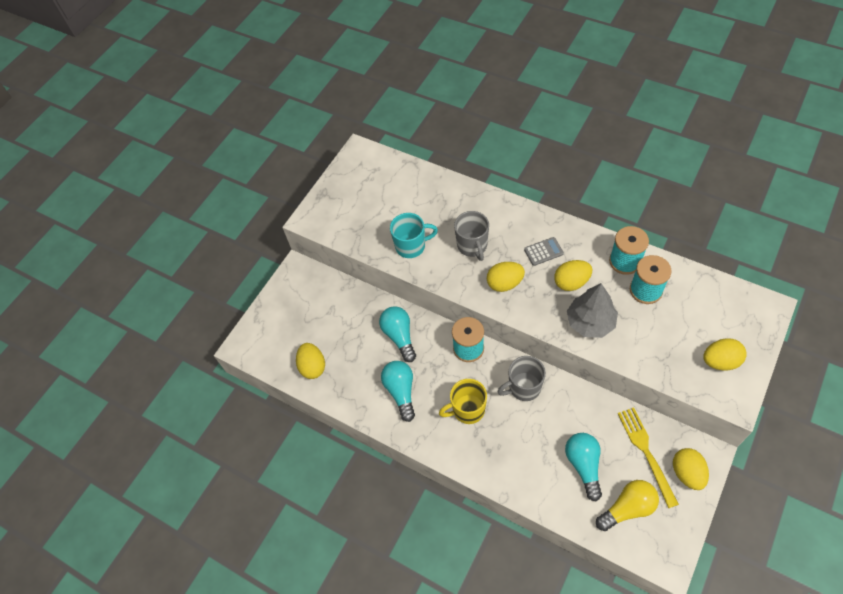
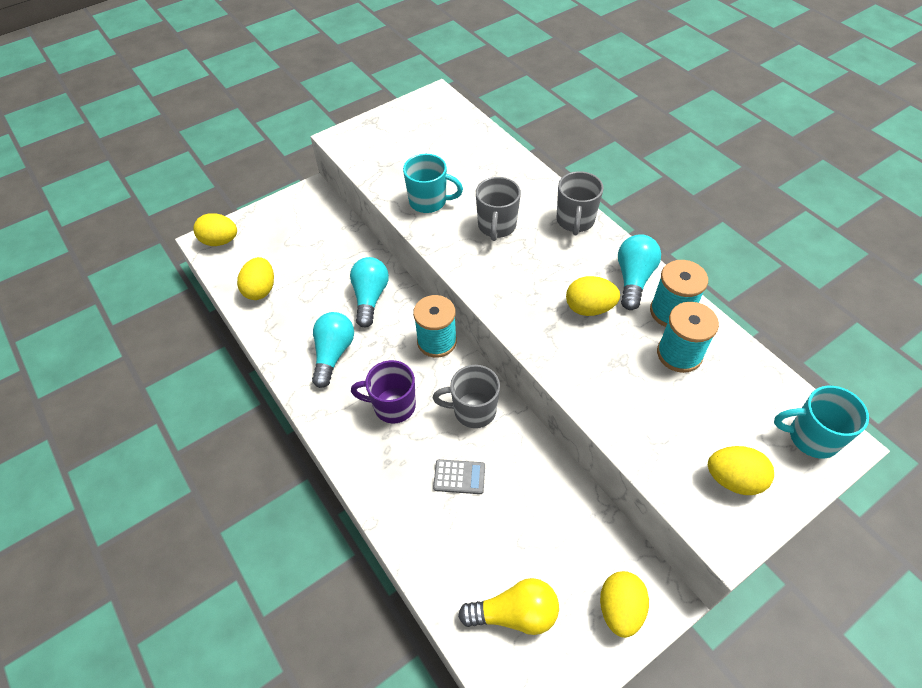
camera: 20 degrees right, 5 degrees down
(467, 410) = (393, 406): yellow mug -> purple mug
(504, 283) = (508, 278): yellow egg -> yellow egg (220, 241)
(524, 218) = (575, 221): none -> grey mug
(543, 251) = (576, 263): grey calculator -> grey calculator (459, 477)
(583, 465) = (490, 533): turquoise light bulb -> turquoise light bulb (633, 279)
(590, 322) = (586, 361): grey tree -> none
(645, 452) = (579, 555): yellow fork -> none
(750, 312) = (811, 437): none -> turquoise mug

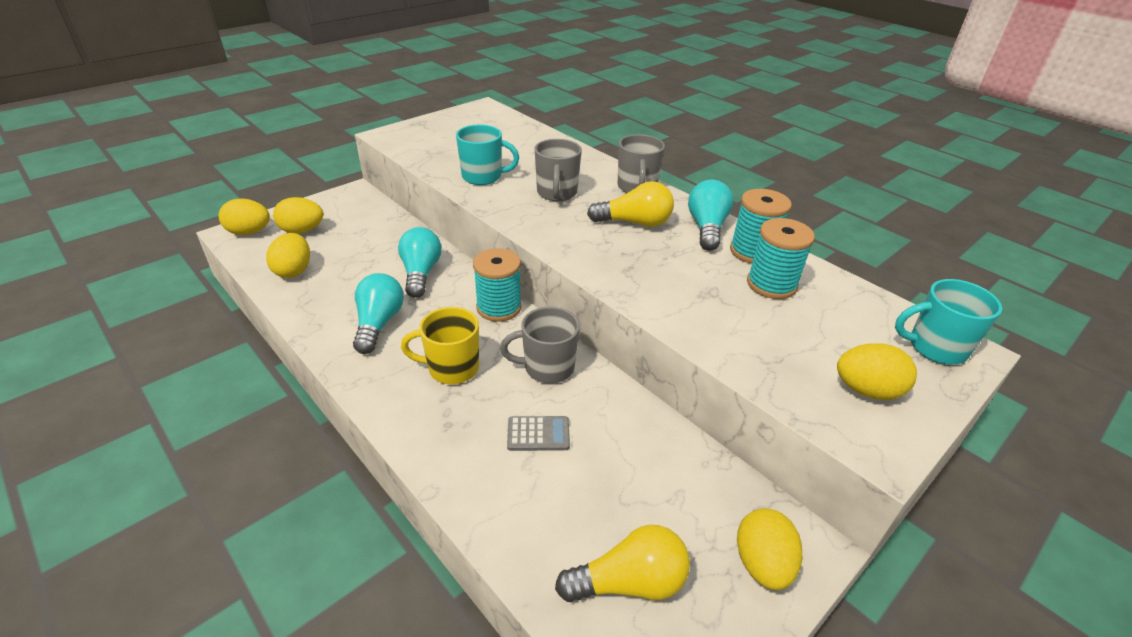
camera: 10 degrees left, 15 degrees down
(393, 406) = (452, 368): purple mug -> yellow mug
(565, 269) = (634, 222): none -> yellow light bulb
(589, 308) = (666, 251): yellow egg -> yellow egg (302, 230)

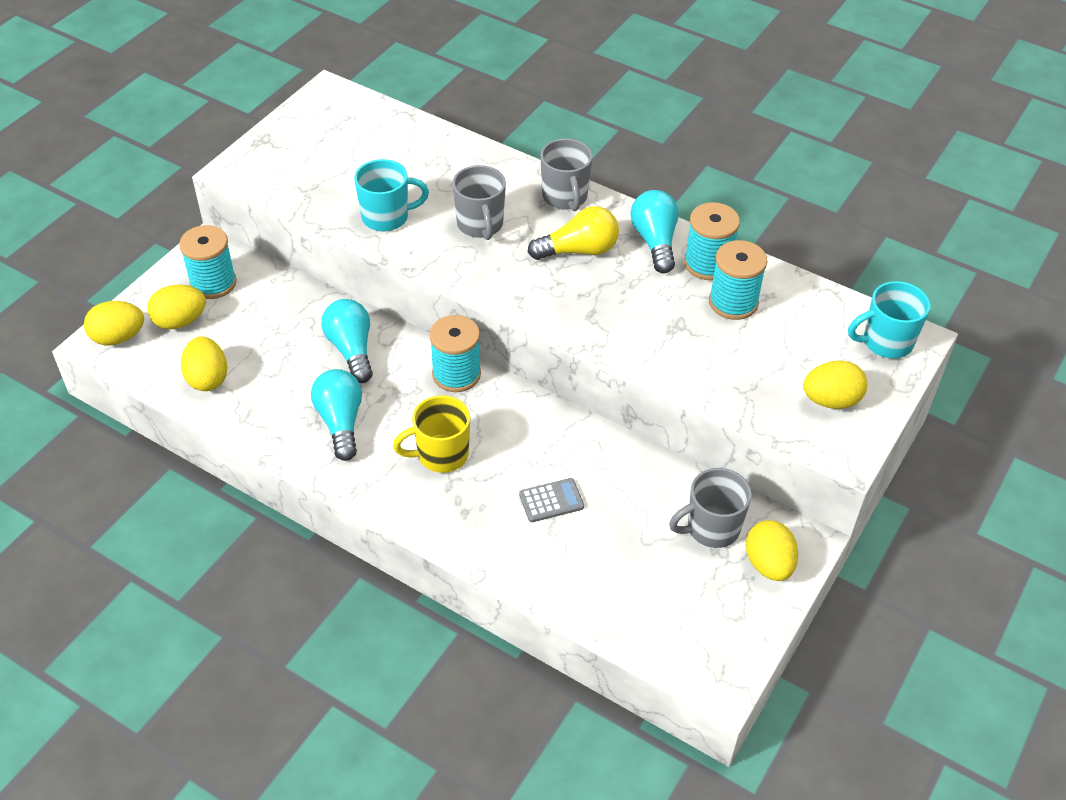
camera: 15 degrees left, 10 degrees up
(344, 212) = (213, 283): none -> turquoise spool
(547, 368) = (533, 432): grey mug -> grey mug (711, 528)
(629, 582) = (669, 604): yellow light bulb -> none

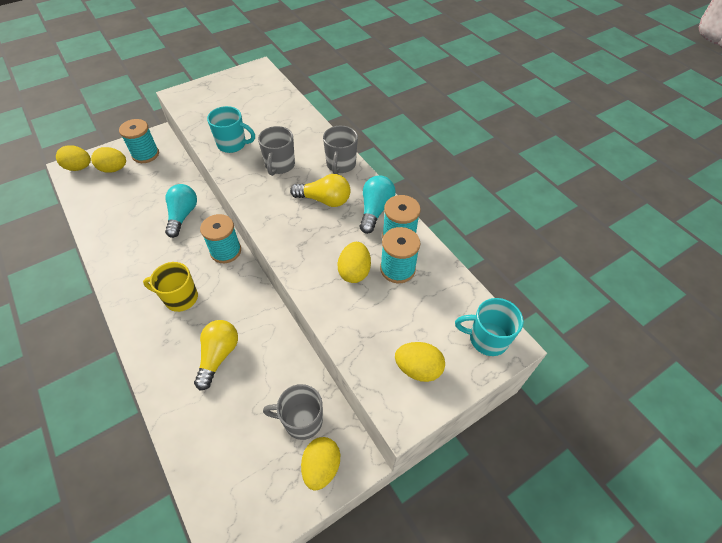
camera: 25 degrees right, 5 degrees up
(207, 378) = (100, 205): yellow egg -> yellow egg (354, 272)
(340, 422) = (144, 256): turquoise light bulb -> none
(551, 501) = (218, 356): grey calculator -> yellow light bulb

